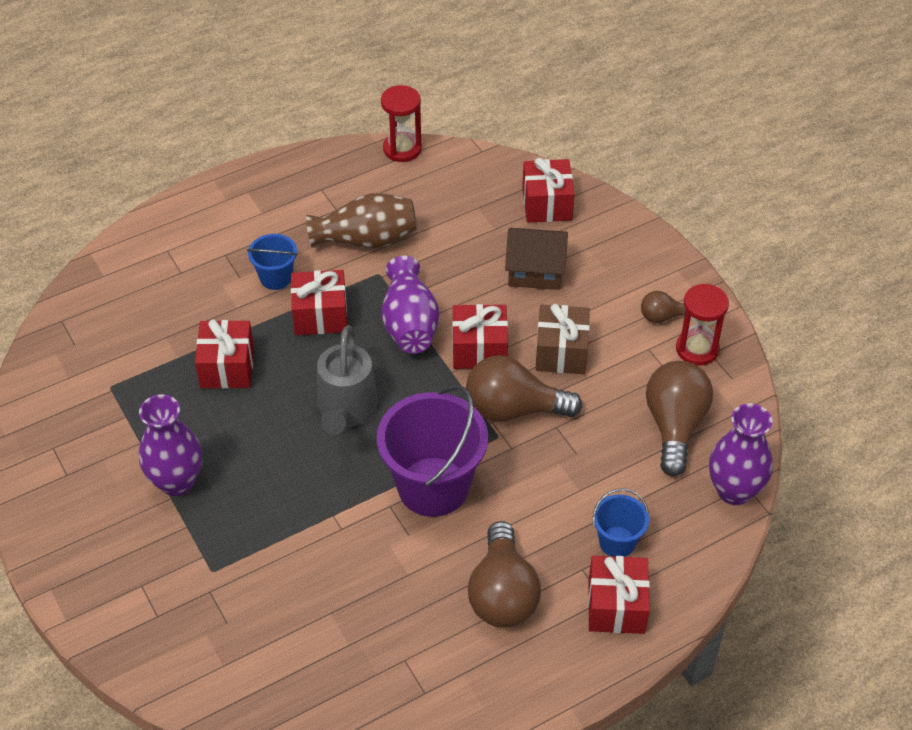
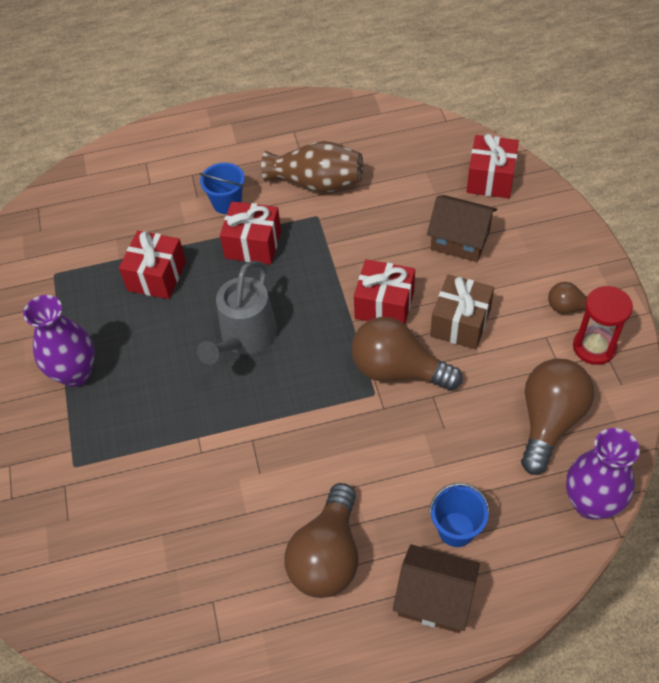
camera: 20 degrees right, 5 degrees up
(402, 149) = (376, 107): red hourglass -> none
(409, 324) = (329, 268): purple vase -> none
(433, 487) = (298, 430): purple bucket -> none
(616, 606) = (434, 598): red gift -> brown house

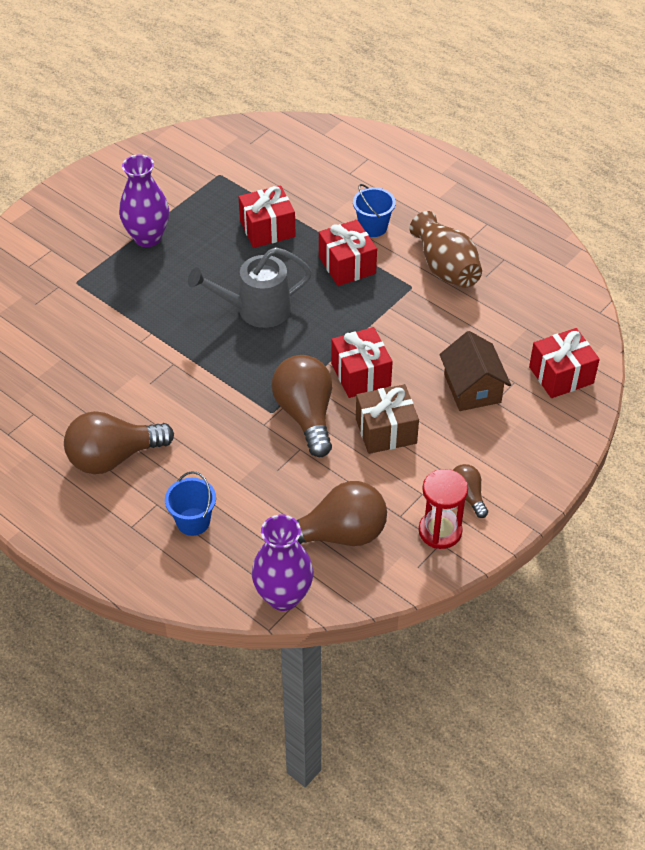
camera: 50 degrees right, 5 degrees down
(434, 598) = (127, 536): brown house -> none

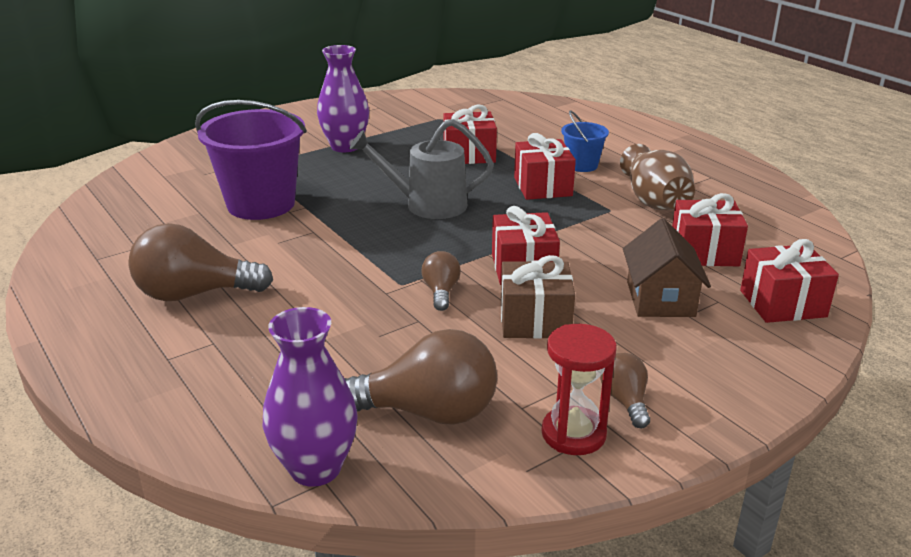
camera: 15 degrees right, 20 degrees down
(110, 337) = (261, 204): none -> purple bucket
(193, 521) = (246, 366): blue bucket -> none
(306, 415) = (441, 292): brown light bulb -> brown light bulb, size x0.52
(496, 327) = (704, 252): none -> red gift

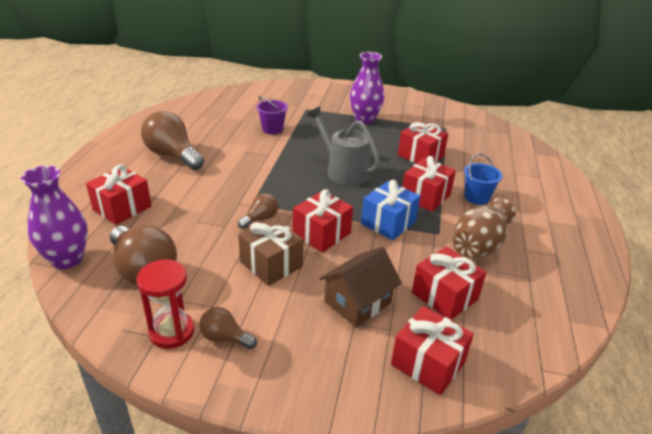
camera: 45 degrees right, 5 degrees up
(259, 380) = (122, 208): none -> red gift
(261, 204) = (272, 129): purple bucket -> purple bucket, size x0.50
(557, 225) = (388, 223): none -> blue gift
(625, 401) = (225, 338): brown light bulb -> brown light bulb turned 105 degrees counterclockwise

